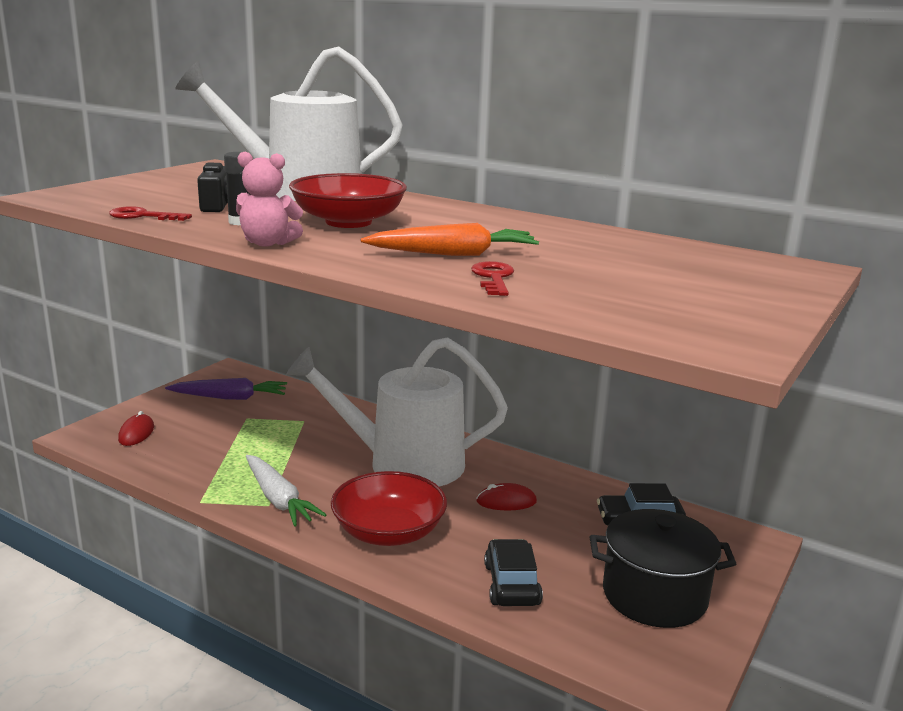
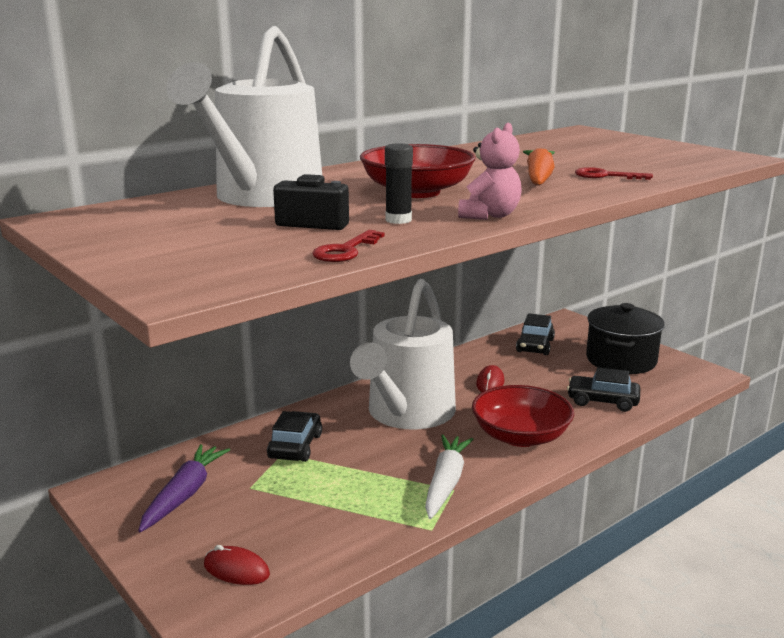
camera: 70 degrees left, 0 degrees up
(278, 499) = (446, 483): white carrot -> white carrot turned 60 degrees counterclockwise
(317, 423) = (295, 446): none -> black car

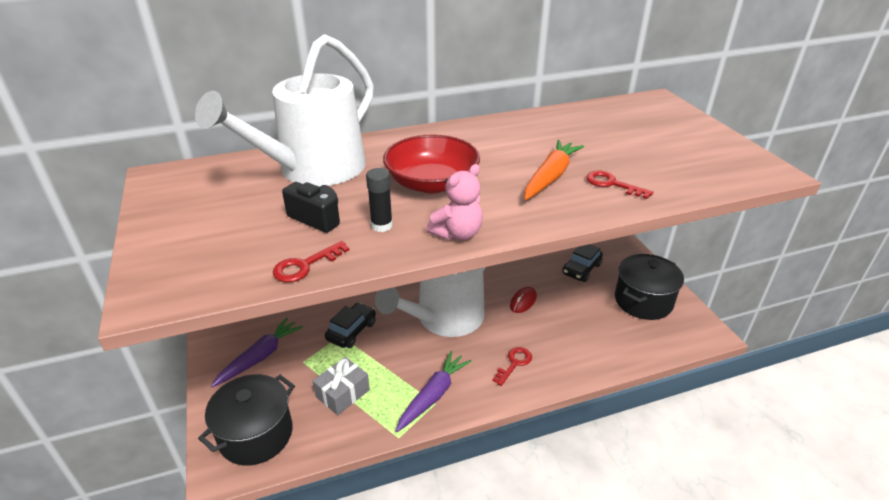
camera: 20 degrees right, 15 degrees up
(236, 570) = (256, 434): red mouse -> black pot
(328, 505) = (342, 393): none -> grey gift
(446, 483) = (433, 395): white carrot -> purple carrot
(520, 436) = (514, 363): red bowl -> red key
(602, 401) = (600, 342): black car -> none

